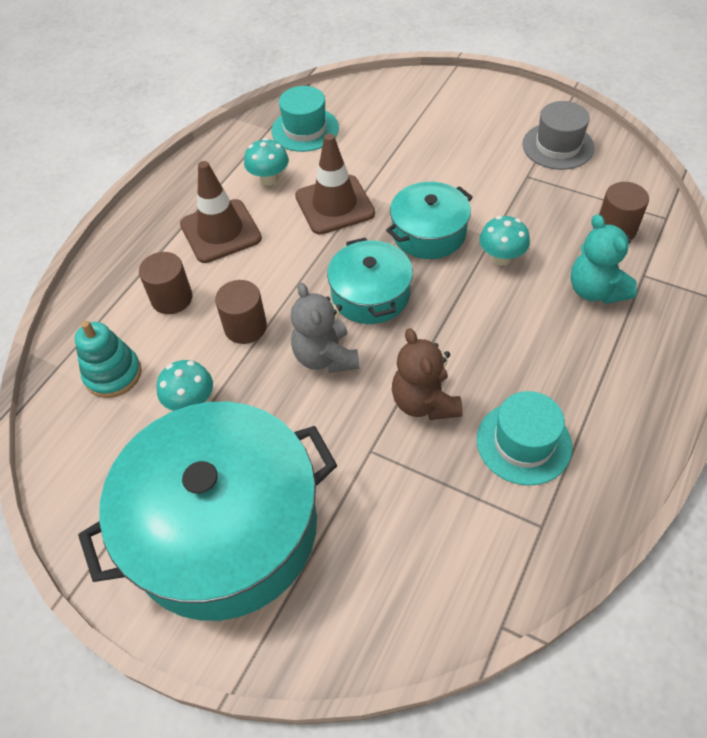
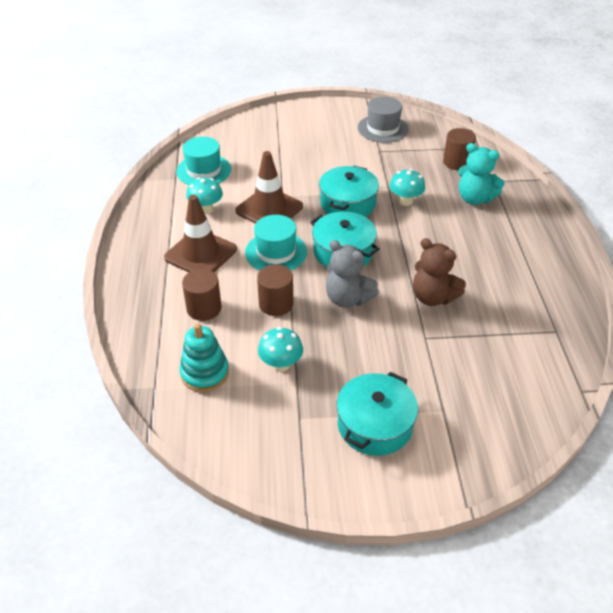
camera: 35 degrees left, 10 degrees down
(224, 528) = (375, 425): turquoise pot -> turquoise pot, size x0.51
(523, 443) = (508, 293): turquoise hat -> turquoise hat (276, 252)

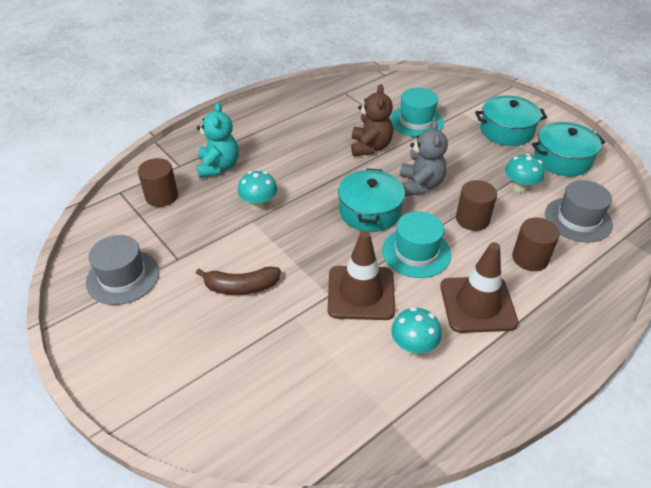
camera: 125 degrees left, 0 degrees up
(203, 170) = (348, 402): turquoise hat -> turquoise hat (416, 121)
(205, 373) = (578, 219): turquoise stacking toy -> grey hat
(327, 166) = (241, 287): none -> brown banana
(348, 203) = (297, 240): turquoise pot -> turquoise pot (562, 159)

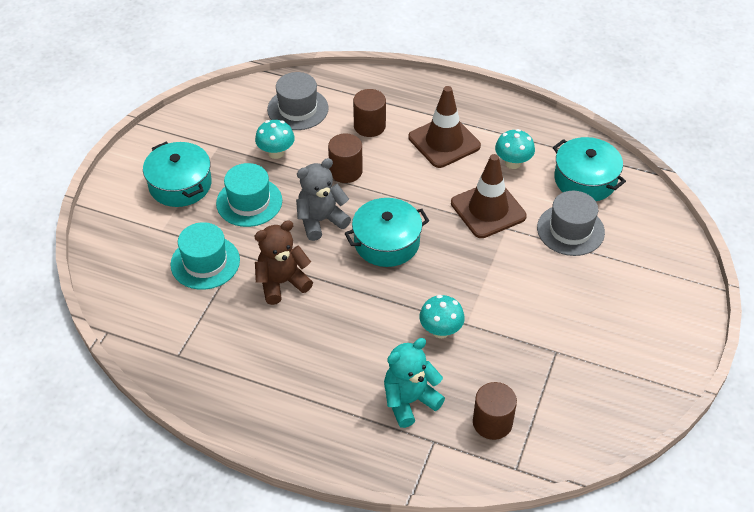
camera: 120 degrees left, 5 degrees up
(123, 277) = (608, 378): grey hat -> grey hat (570, 230)
(241, 287) = (546, 287): brown banana -> none
(416, 252) = (415, 193): turquoise hat -> turquoise hat (249, 202)
(562, 159) = (209, 134): turquoise pot -> turquoise pot (585, 180)

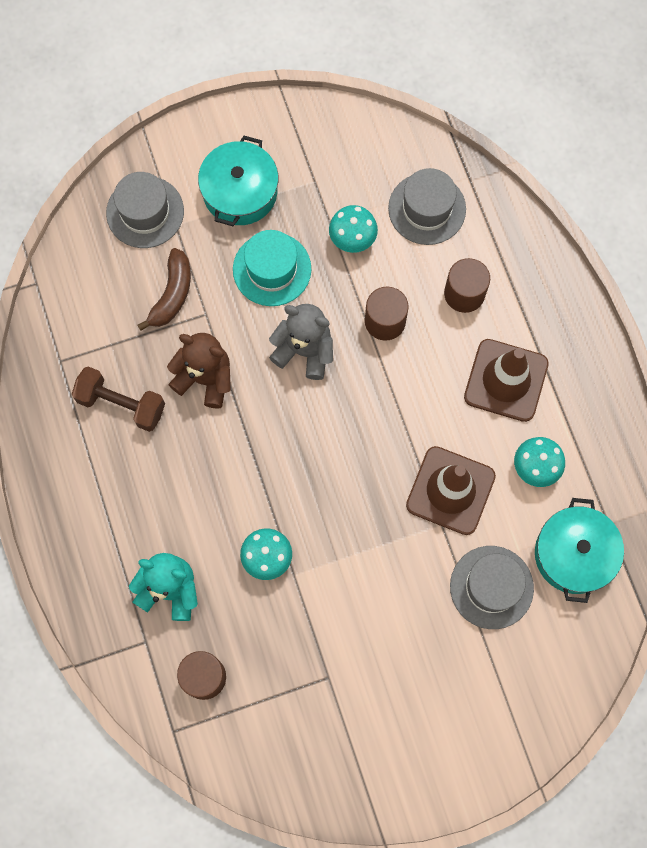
camera: 50 degrees right, 25 degrees up
(133, 240) = (145, 212): none -> grey hat
(205, 262) = (172, 294): turquoise hat -> brown banana
(248, 340) = (121, 404): none -> brown dumbbell
(386, 242) = (329, 430): turquoise pot -> none

